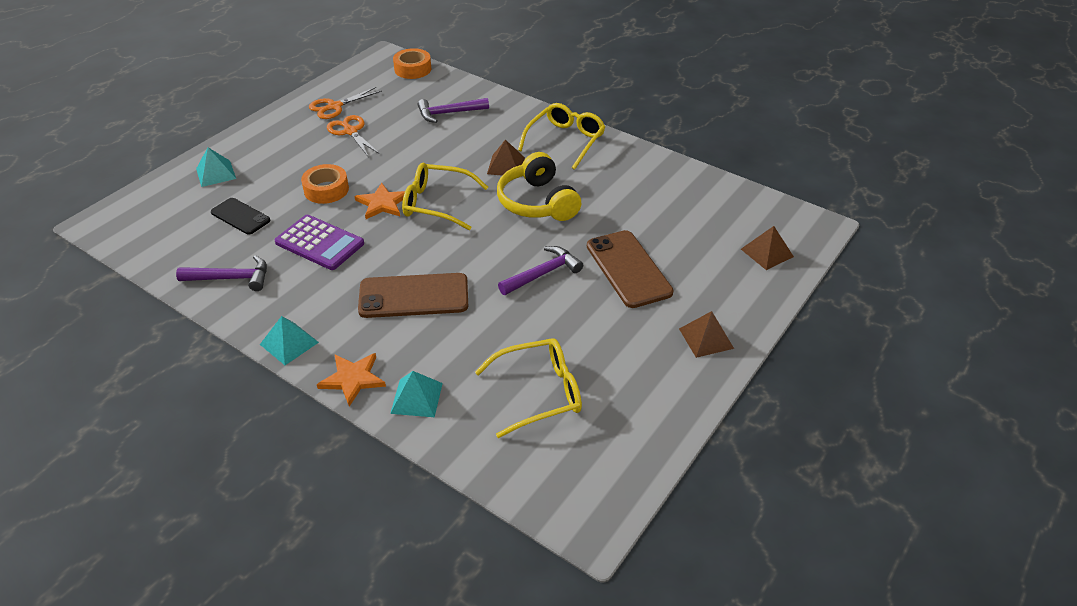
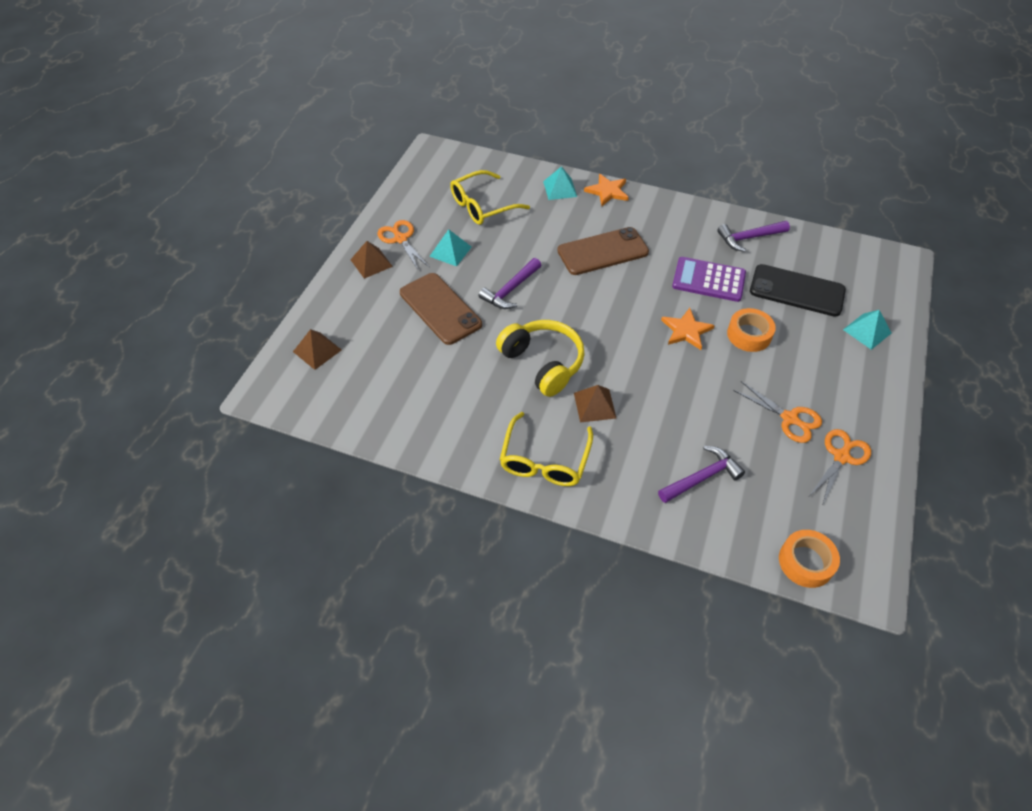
camera: 165 degrees right, 10 degrees up
(240, 216) = (797, 291): black phone -> black phone, size x1.63
(289, 343) = (666, 204): turquoise pyramid -> turquoise pyramid (450, 251)
(437, 203) = (636, 341): yellow glasses -> none
(664, 364) = (400, 239): none -> orange scissors

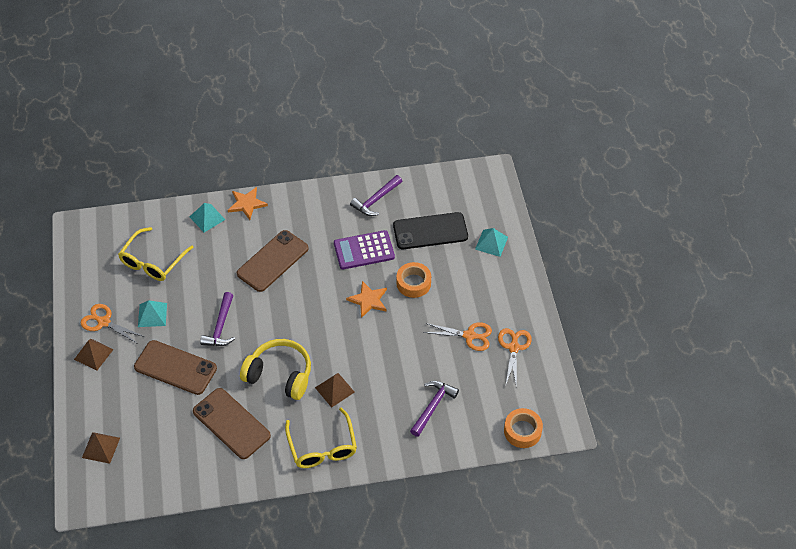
camera: 30 degrees left, 0 degrees up
(461, 388) = (231, 423): none -> brown phone

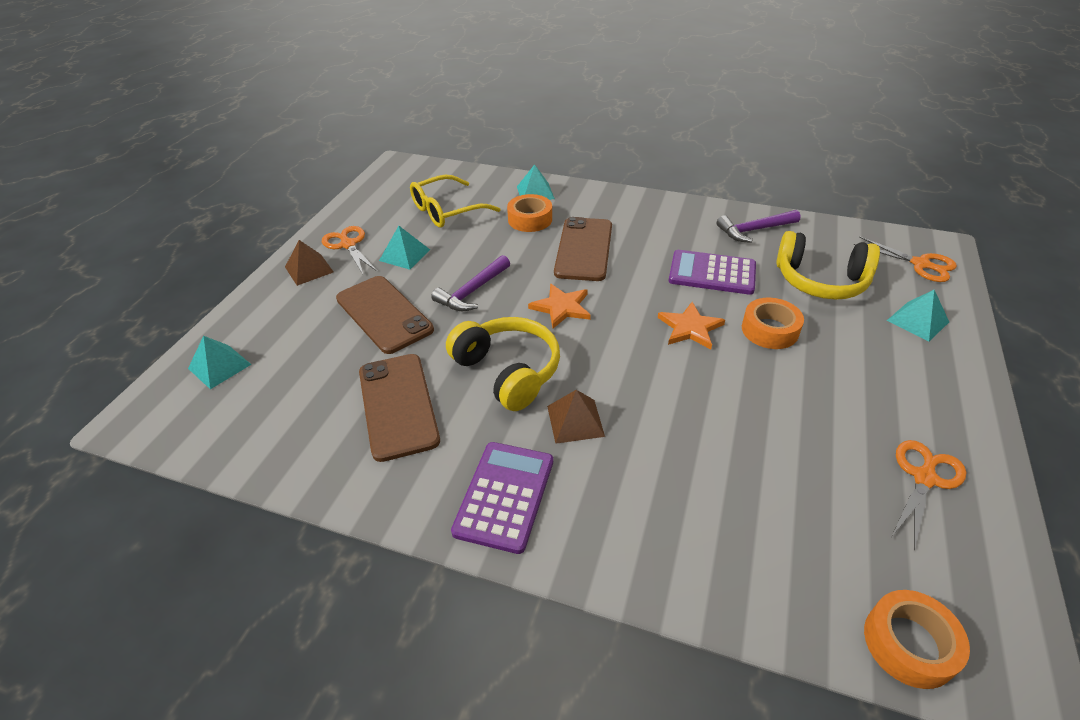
camera: 30 degrees right, 10 degrees down
(101, 447) = (219, 366): brown pyramid -> turquoise pyramid
(219, 247) = (530, 219): none -> orange tape
(247, 204) = (588, 193): orange star -> orange star (561, 307)
(273, 261) = (584, 249): brown phone -> brown phone turned 60 degrees counterclockwise
(322, 446) = (505, 496): yellow glasses -> purple calculator
(430, 231) = (820, 281): black phone -> yellow headphones
(433, 406) = (730, 514): purple hammer -> none
(469, 336) = (841, 429): orange scissors -> orange scissors (920, 264)

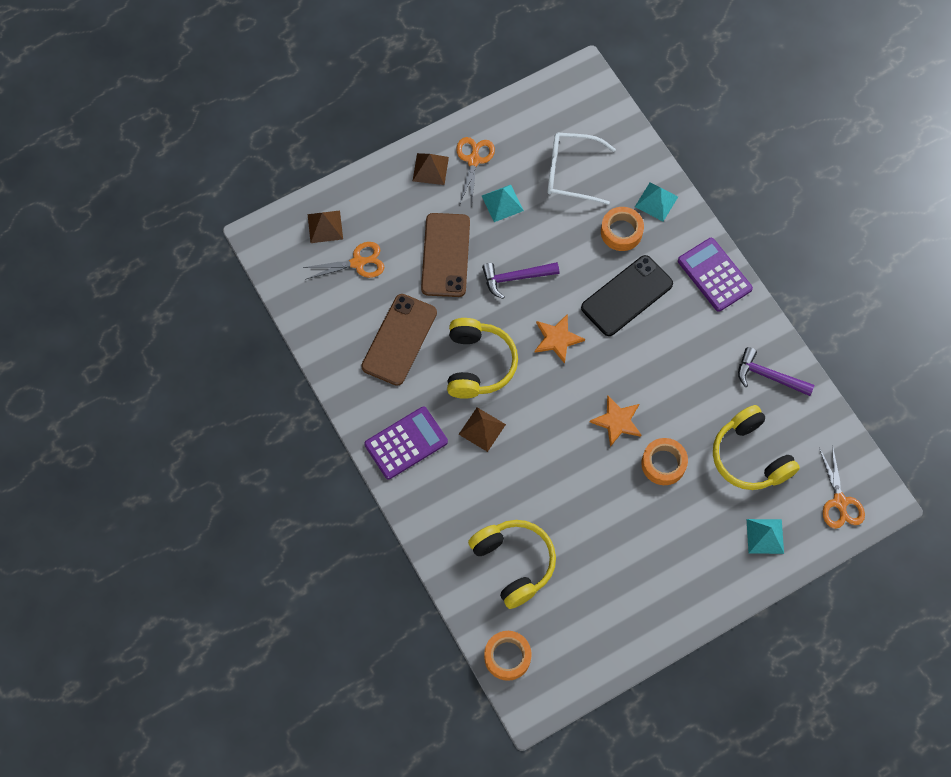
camera: 40 degrees right, 25 degrees up
(219, 366) = (325, 226): turquoise pyramid -> brown pyramid
(447, 210) = (572, 172): yellow glasses -> white glasses
(584, 249) = (627, 296): brown phone -> black phone
(712, 273) = (687, 390): purple calculator -> purple calculator (714, 275)
(768, 523) = (513, 563): none -> yellow headphones
(924, 478) = (619, 611): orange scissors -> orange scissors (358, 263)

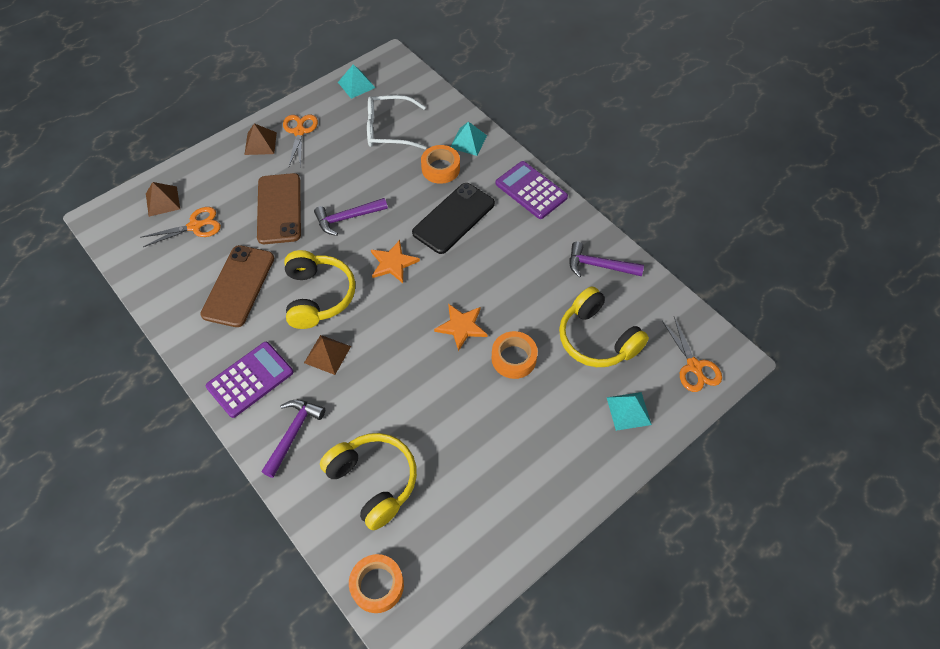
camera: 10 degrees left, 10 degrees down
(443, 505) = (293, 434): none -> purple hammer
(502, 203) = (329, 161): turquoise pyramid -> turquoise pyramid (356, 85)

